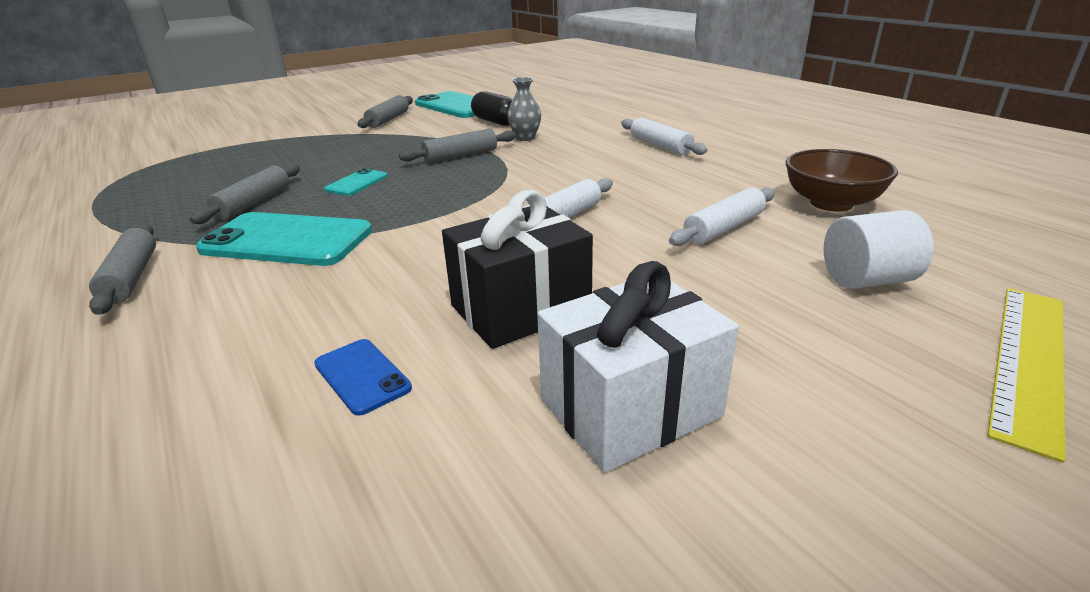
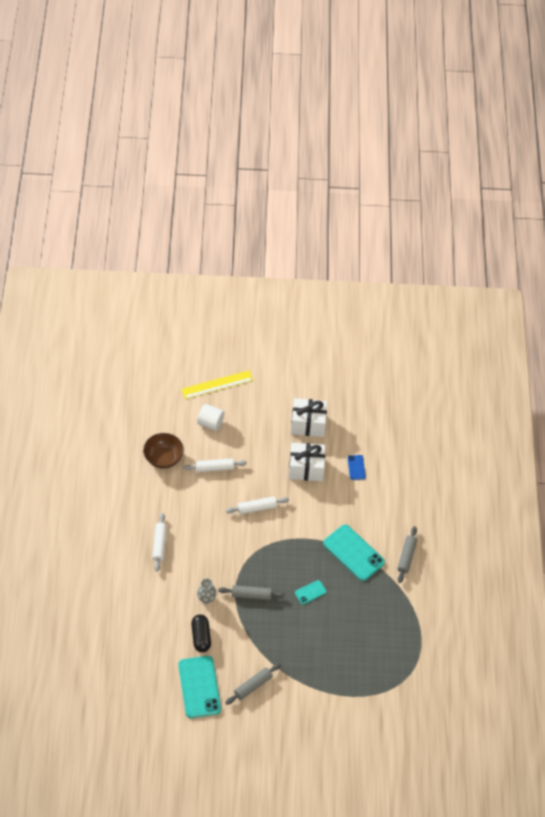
camera: 150 degrees left, 25 degrees up
(253, 203) = (357, 597): grey rolling pin -> none
(520, 309) = (306, 468): black gift -> white gift

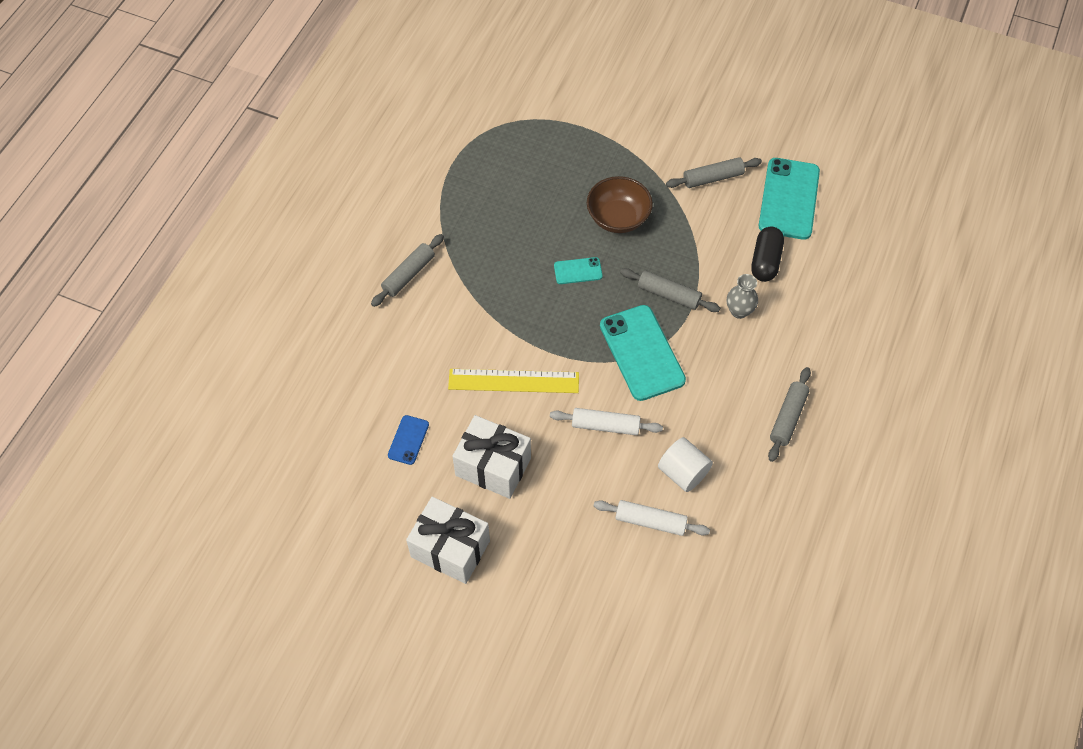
camera: 155 degrees left, 5 degrees up
(159, 544) = (788, 417): white rolling pin -> grey rolling pin
(163, 458) = (736, 572): brown bowl -> brown bowl (618, 218)
(210, 423) = (626, 614): white cylinder -> white cylinder (683, 472)
(217, 384) = (583, 695): yellow ruler -> yellow ruler (513, 381)
(353, 553) = (485, 306): turquoise phone -> turquoise phone (642, 353)

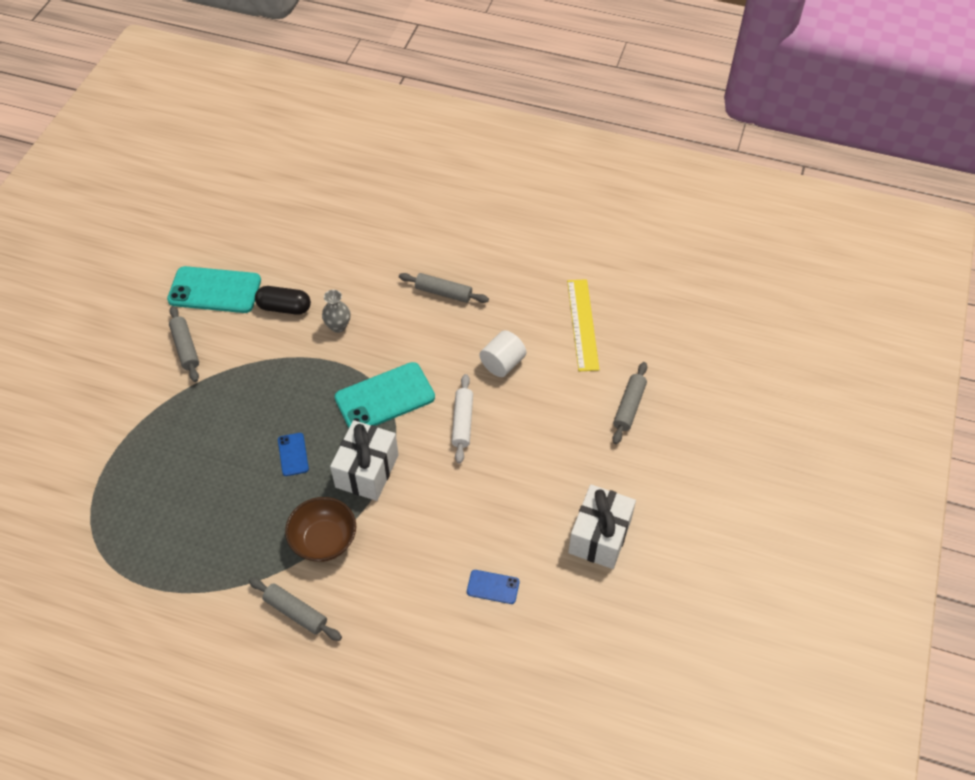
camera: 95 degrees left, 5 degrees down
(493, 467) = (513, 509): white gift -> white gift (367, 471)
(513, 381) = (421, 500): yellow ruler -> yellow ruler (582, 324)
(578, 271) = (293, 454): turquoise phone -> blue phone
(618, 218) = (229, 424): brown bowl -> brown bowl (324, 540)
(650, 521) = (551, 385): white rolling pin -> none
(668, 295) = (321, 379): grey rolling pin -> grey rolling pin (629, 407)

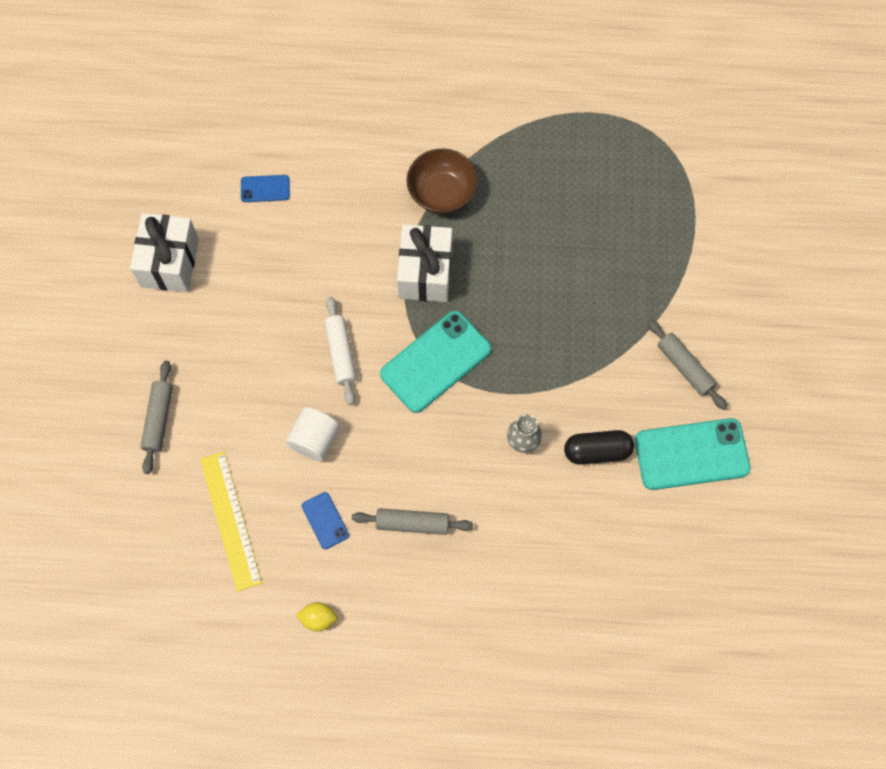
camera: 165 degrees right, 15 degrees up
(293, 454) = (509, 272): blue phone -> blue phone (325, 520)
(296, 612) = (442, 123): grey rolling pin -> none
(530, 252) = (318, 618): none -> yellow lemon

